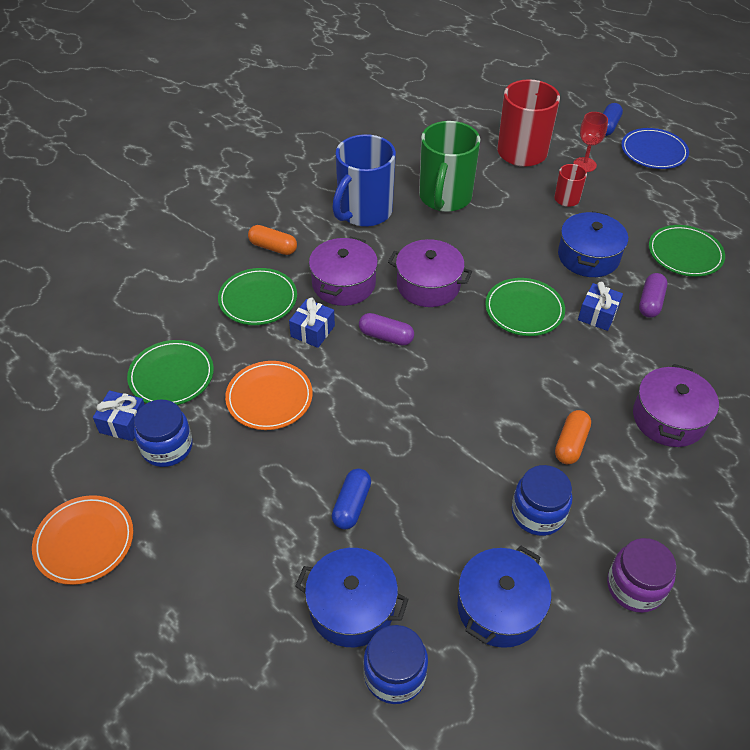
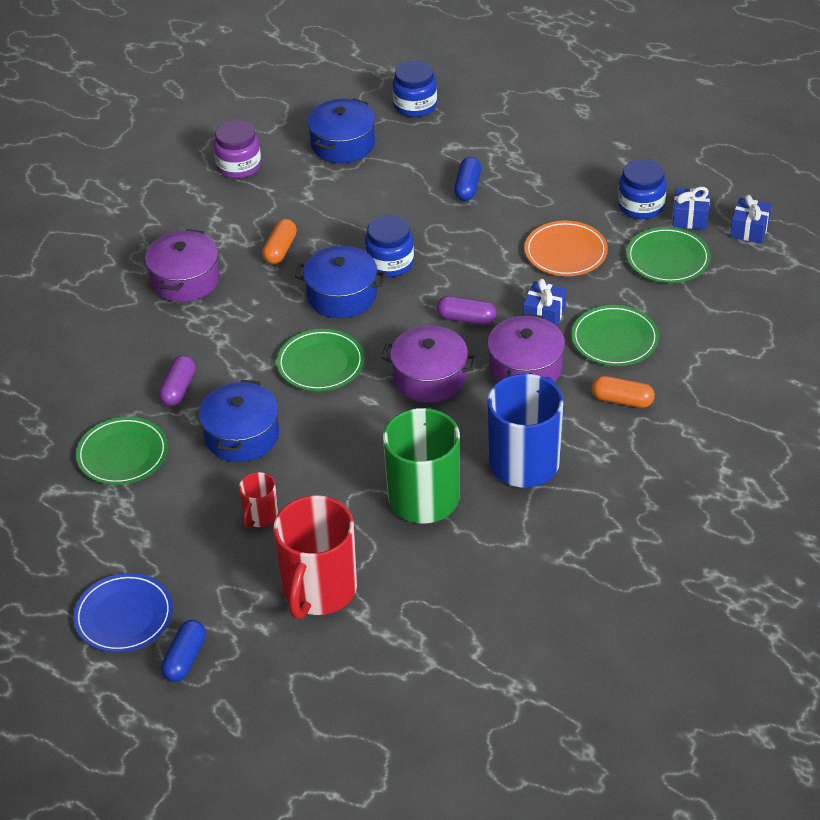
camera: 175 degrees right, 5 degrees down
(84, 541) = (672, 142): orange plate -> none
(352, 607) = (453, 132): blue pot -> blue pot (342, 295)
(538, 513) = (312, 199): blue jar -> blue jar (390, 263)
(584, 164) = (230, 578): red goblet -> none
(597, 315) = (240, 368): blue gift -> blue gift (749, 230)

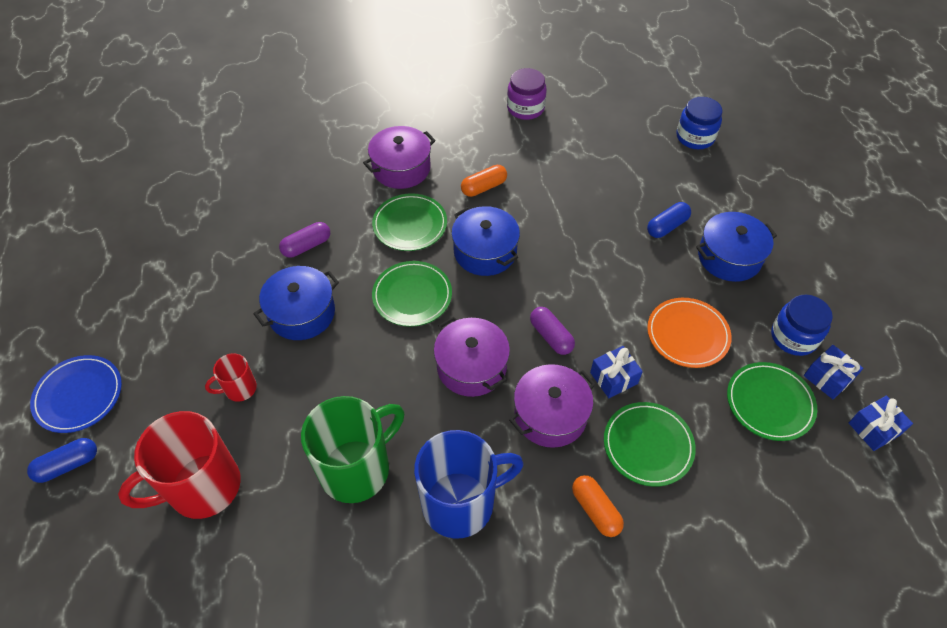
camera: 40 degrees right, 10 degrees up
(122, 454) = (221, 269): green plate -> green plate (410, 224)
(343, 144) = (611, 135): blue pot -> blue pot (729, 257)
(390, 263) = (545, 249): blue jar -> none

